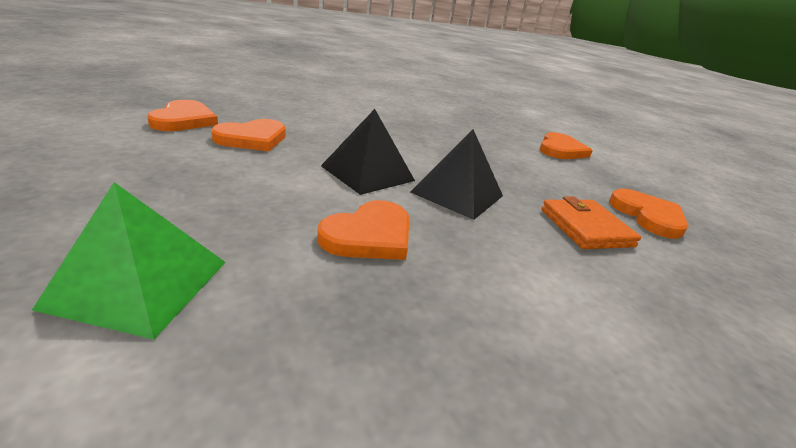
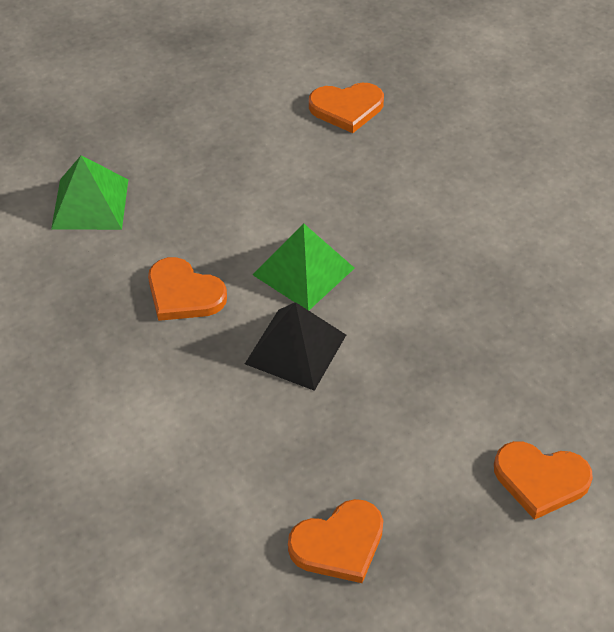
camera: 85 degrees right, 20 degrees up
(252, 139) = (333, 168): orange heart -> none
(367, 173) = (303, 271): black pyramid -> green pyramid
(585, 228) = (273, 463): orange wallet -> none

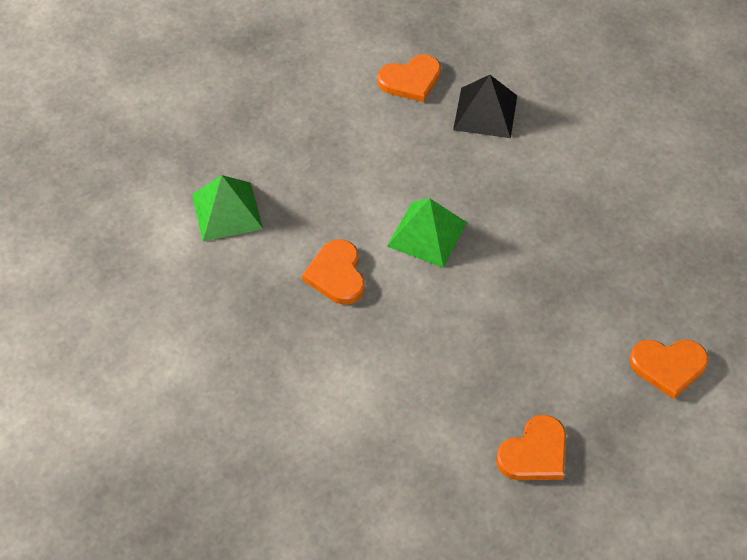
camera: 15 degrees left, 5 degrees up
(184, 293) = (337, 274): orange heart -> orange heart turned 60 degrees clockwise
(296, 349) = (445, 302): black pyramid -> black pyramid (485, 112)

